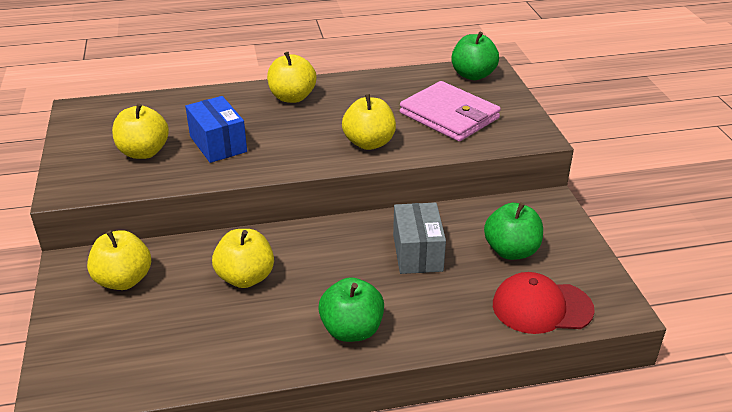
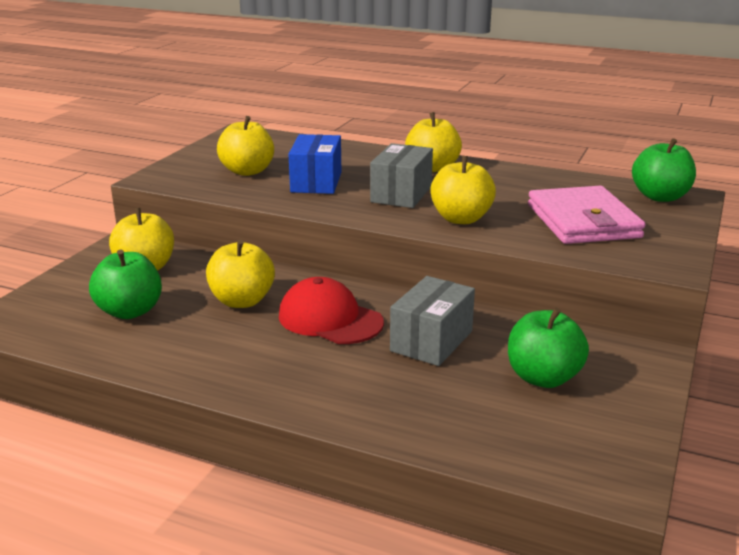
camera: 35 degrees right, 10 degrees down
(299, 133) = (401, 194): none -> grey box
(352, 330) = (282, 376): green apple -> green apple (130, 311)
(541, 307) = (514, 442): red cap -> red cap (330, 319)

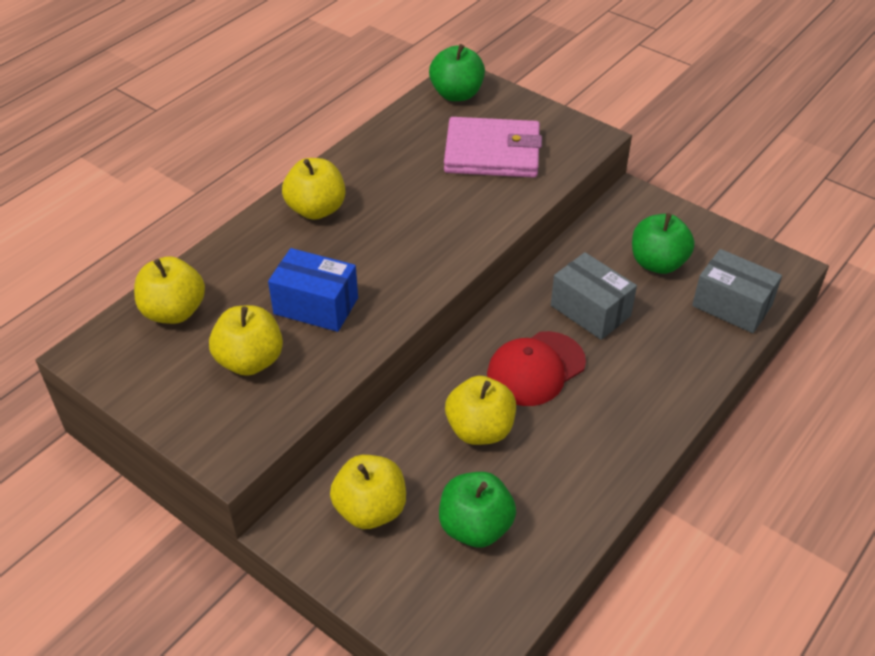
camera: 75 degrees left, 20 degrees up
(401, 194) = (381, 248): grey box -> grey box (731, 306)
(461, 219) = (460, 222): yellow apple -> yellow apple (174, 311)

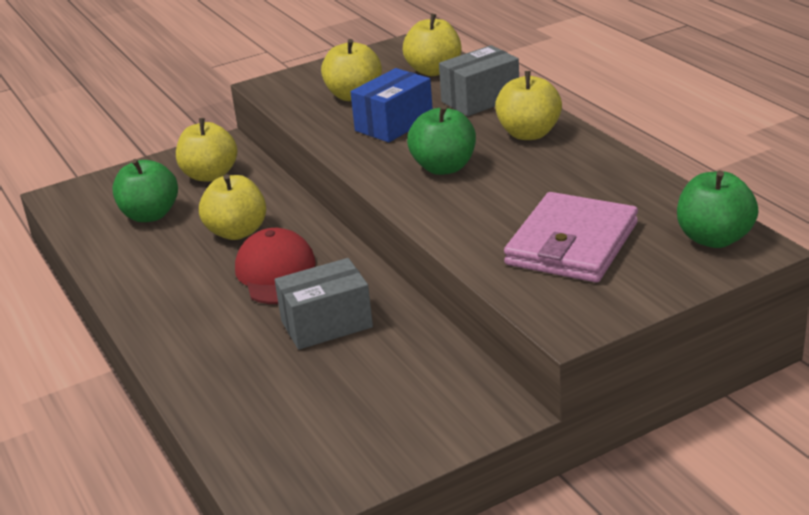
camera: 115 degrees right, 15 degrees down
(657, 263) = (364, 394): green apple -> green apple (444, 167)
(731, 306) = (253, 432): grey box -> grey box (480, 99)

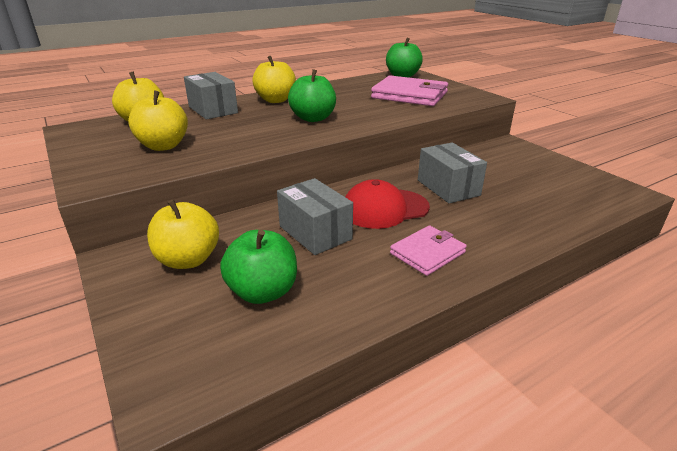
camera: 95 degrees left, 0 degrees up
(177, 299) = (427, 253): none -> pink wallet
(237, 232) = (315, 232): yellow apple -> grey box
(394, 124) = (234, 132): blue box -> none

